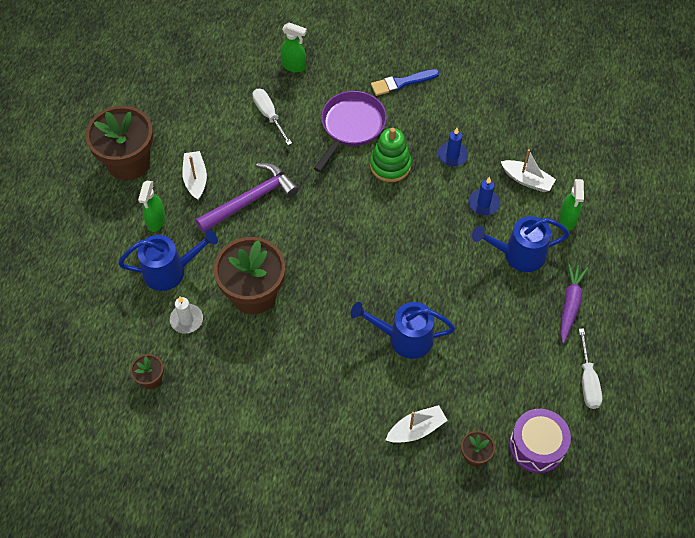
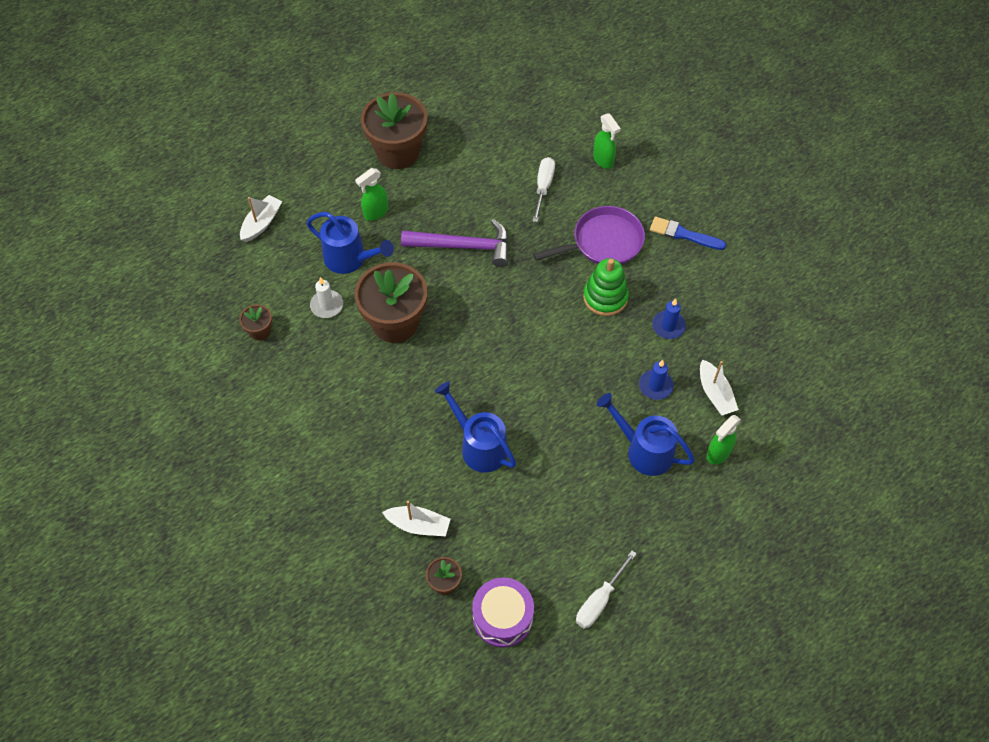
camera: 40 degrees right, 0 degrees up
(195, 179) = (436, 200): white boat -> white boat (261, 223)
(570, 304) = (648, 526): purple carrot -> none

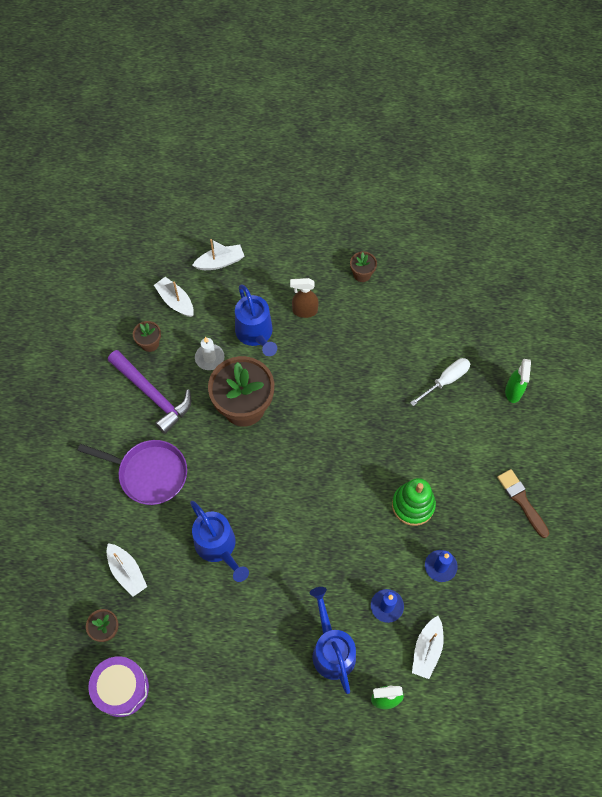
camera: 40 degrees right, 5 degrees up
(251, 281) = (175, 301): none -> white boat
(375, 212) = (304, 311): green spray bottle -> brown spray bottle
(398, 152) = (362, 274): brown flower pot -> brown flower pot, size x0.45
(464, 246) = (344, 384): purple hammer -> purple hammer (152, 394)
(479, 446) = (218, 547): blue watering can -> blue watering can turned 150 degrees clockwise
(599, 600) = (196, 735): white screwdriver -> none
(603, 242) = (452, 459): purple pan -> purple pan (149, 473)
(683, 234) = (521, 501): blue brush -> brown brush

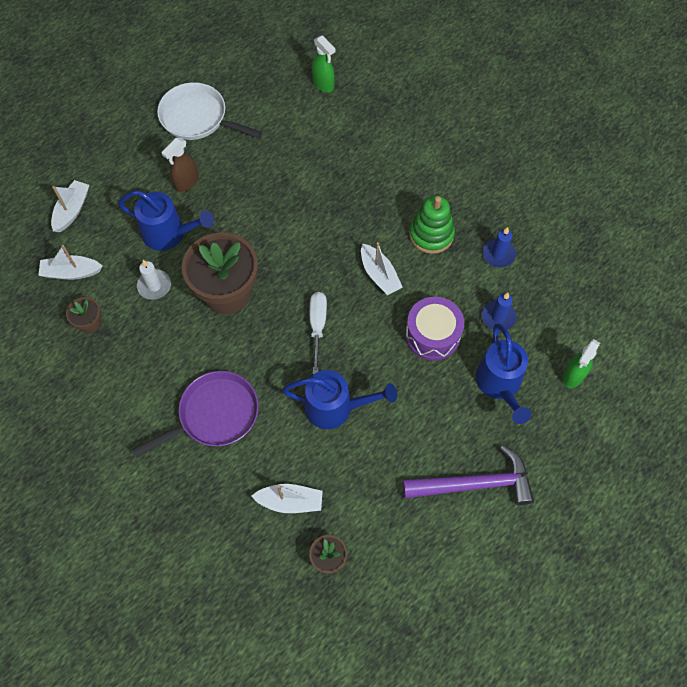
camera: 50 degrees left, 0 degrees up
(121, 688) = (394, 584): purple drum -> purple drum (432, 335)
(152, 394) = (142, 357): purple hammer -> purple hammer (474, 484)
(331, 649) = (500, 385): blue watering can -> blue watering can turned 120 degrees counterclockwise
(362, 274) = (197, 118): brown flower pot -> white pan
(427, 650) = (557, 315): white boat -> white boat (379, 274)
(446, 380) = (349, 132): white screwdriver -> white screwdriver (317, 326)
(513, 392) = (402, 97): green spray bottle -> green spray bottle (323, 85)
(521, 501) = (494, 160): brown brush -> none

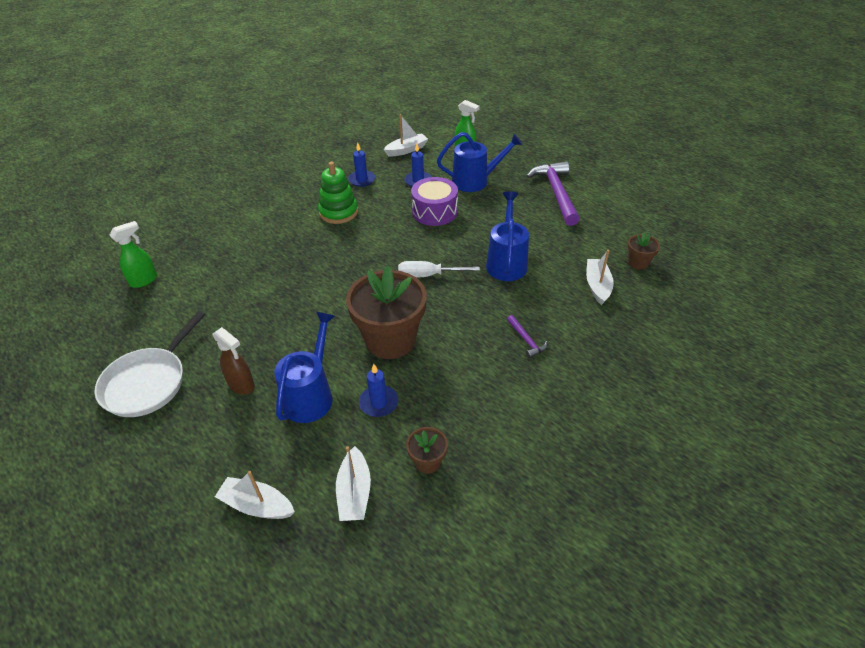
camera: 90 degrees left, 20 degrees down
(154, 285) = (378, 403): white candle -> blue candle
(214, 415) = (526, 340): purple pan -> purple hammer
(379, 274) = (376, 240): white boat -> white boat (406, 150)

